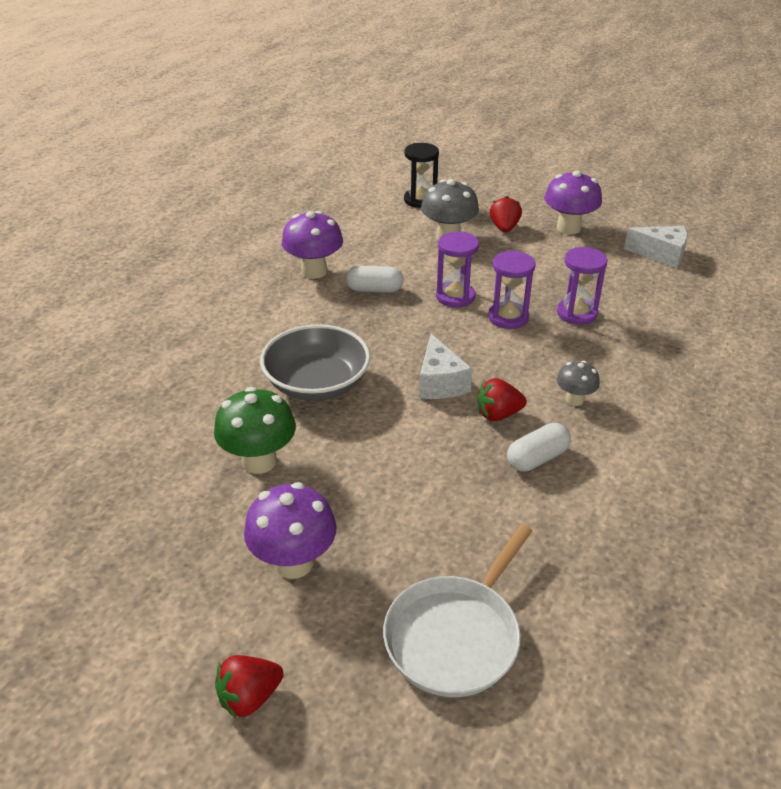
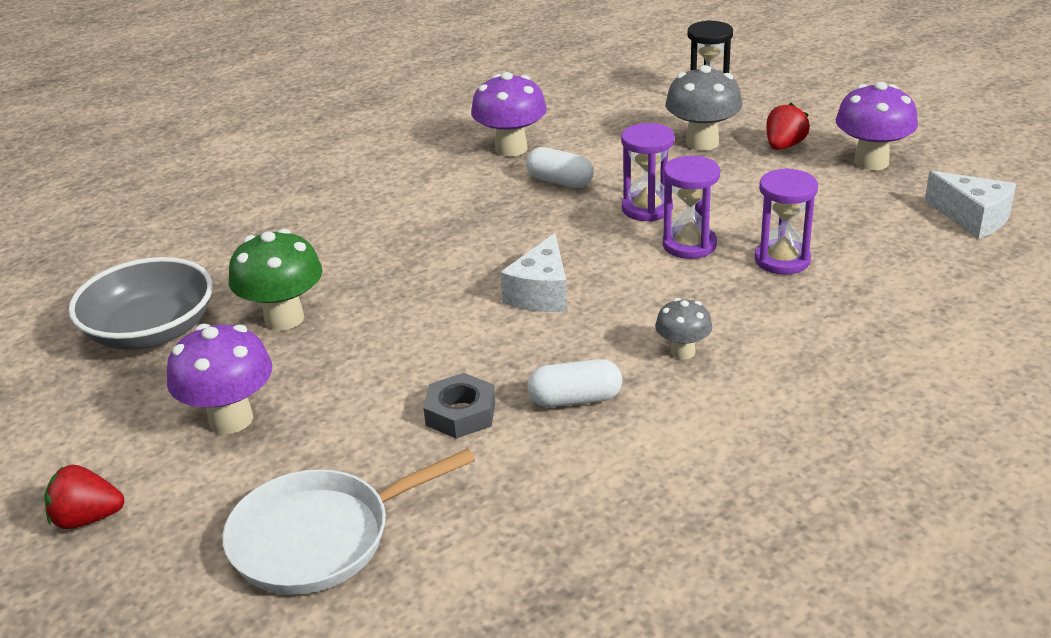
camera: 30 degrees right, 5 degrees down
(317, 383) = (408, 261): grey bowl -> grey bowl (151, 331)
(468, 496) = (460, 413): none -> grey nut
(498, 414) = (575, 343): red strawberry -> none

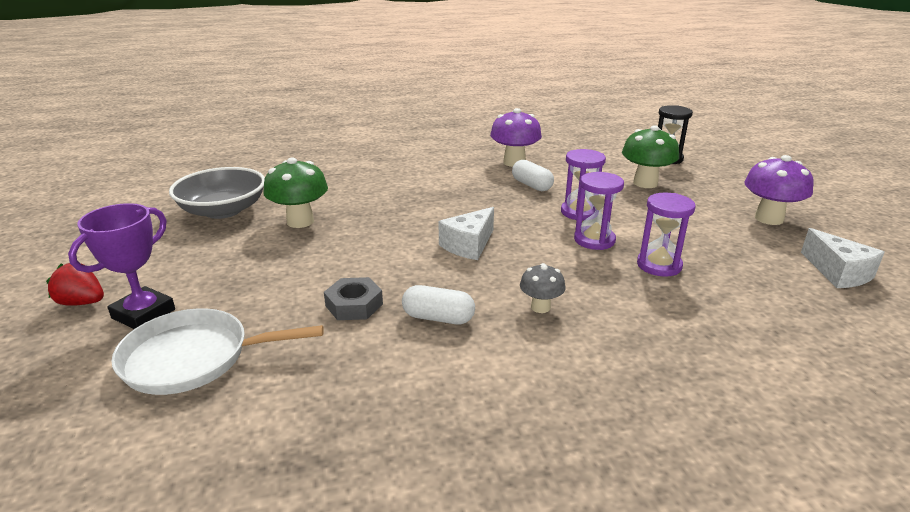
camera: 20 degrees right, 5 degrees down
(193, 506) = (143, 314): none -> purple trophy
(231, 419) = (216, 269): purple mushroom -> none
(702, 143) = (645, 183): grey mushroom -> green mushroom
(784, 146) = (705, 196): red strawberry -> none

